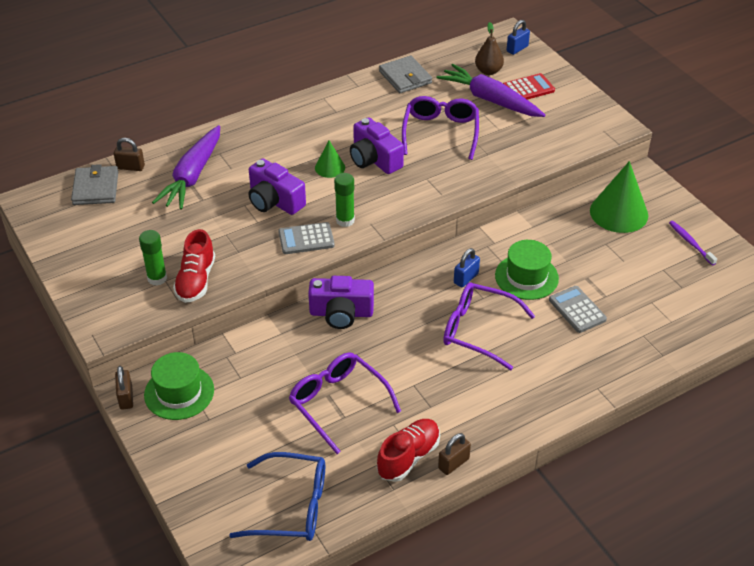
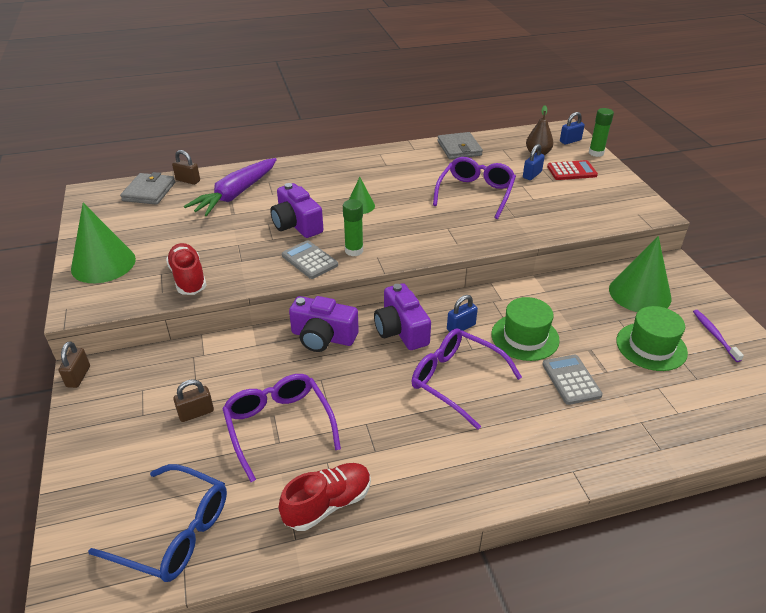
camera: 15 degrees right, 5 degrees down
(99, 281) = (103, 264): none -> green cone
(157, 278) = (155, 270): green glue stick -> green glue stick (596, 153)
(179, 392) = (130, 382): green hat -> green hat (651, 346)
(196, 280) = (188, 278): red shoe -> red shoe turned 135 degrees clockwise
(306, 239) = (309, 260): grey calculator -> grey calculator turned 45 degrees clockwise
(374, 159) = (404, 205): purple camera -> purple camera (401, 330)
(453, 463) = (376, 524): brown padlock -> brown padlock (196, 413)
(490, 100) = (532, 175): purple carrot -> blue padlock

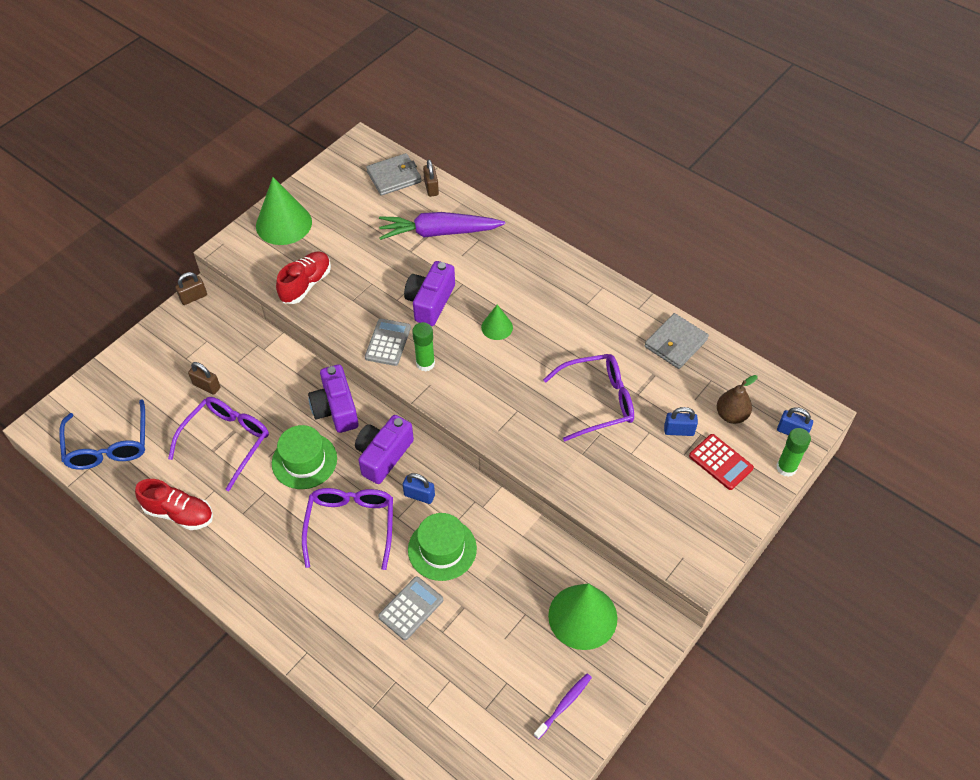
camera: 55 degrees right, 15 degrees up
(651, 346) = (504, 655): green hat -> green hat (304, 461)

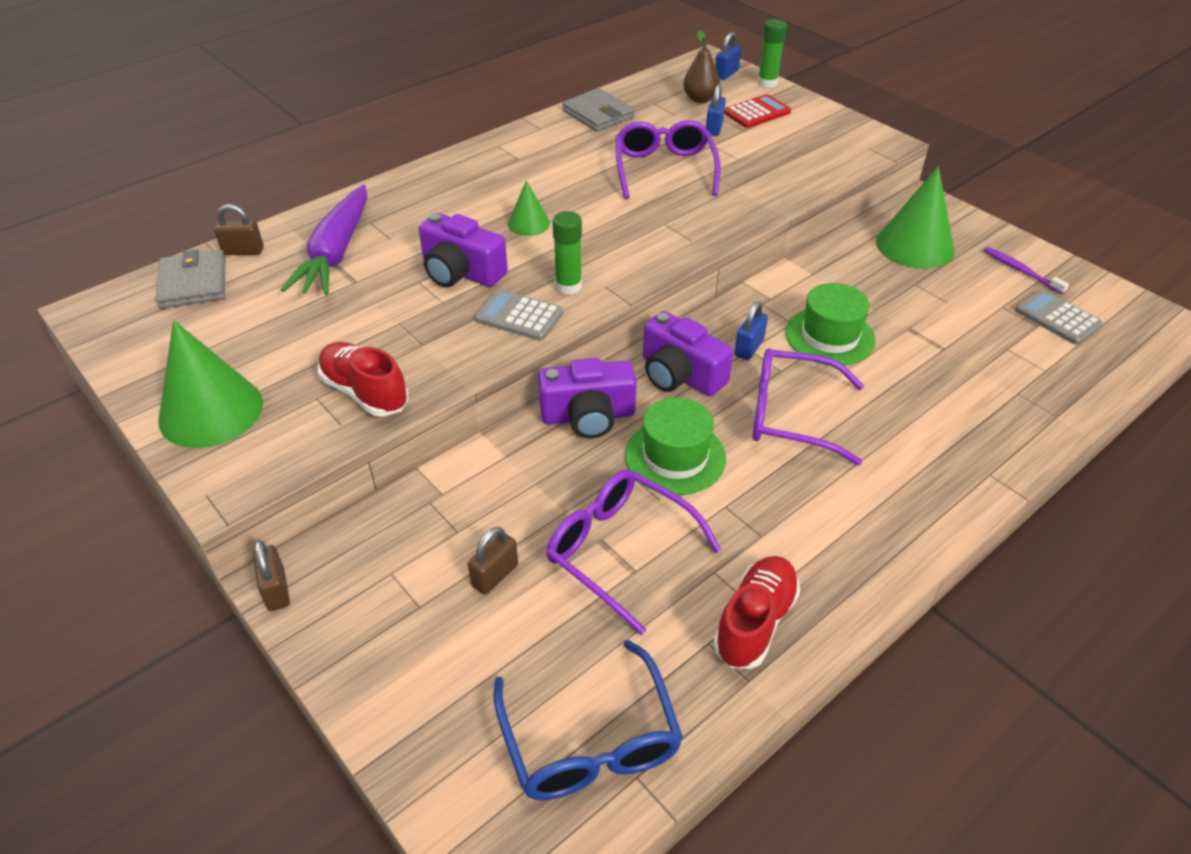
camera: 80 degrees left, 10 degrees down
(108, 445) = (589, 740): blue glasses -> blue glasses turned 75 degrees clockwise
(411, 608) = (915, 370): grey calculator -> grey calculator (1057, 318)

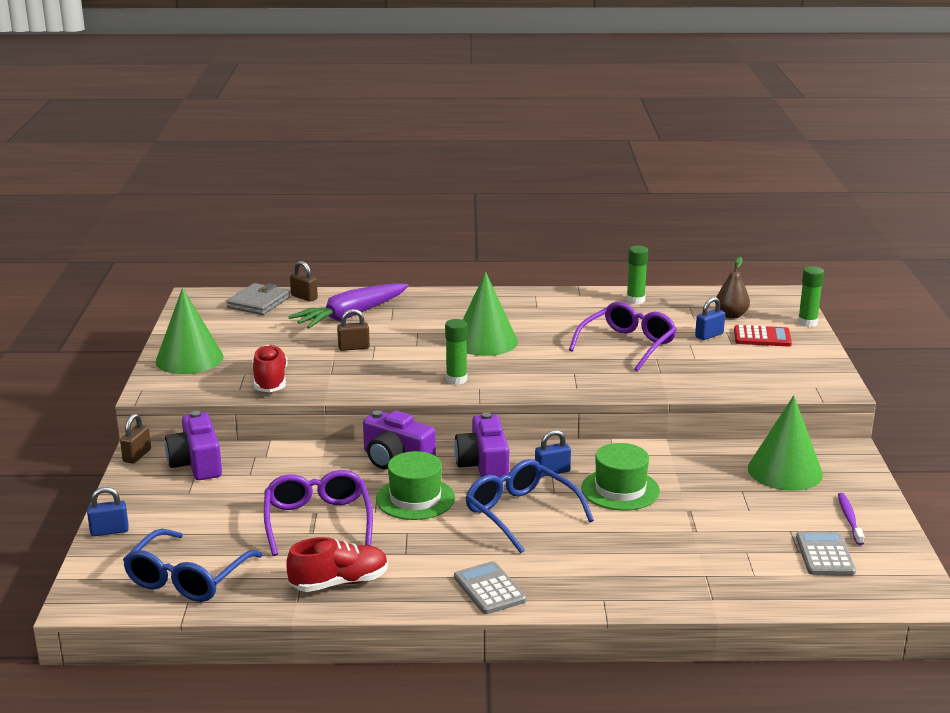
camera: 40 degrees right, 20 degrees down
(461, 272) = (405, 350): purple camera -> purple camera (197, 463)
(495, 575) = (240, 499): brown padlock -> brown padlock (353, 347)
(519, 316) = (403, 382): grey calculator -> grey calculator (489, 589)
(528, 223) = (485, 341): green cone -> green cone, size x1.90
(598, 114) = (635, 300): grey wallet -> green glue stick
(726, 74) = (782, 307): blue padlock -> blue padlock (109, 531)
(791, 415) = (521, 513): purple glasses -> blue glasses

